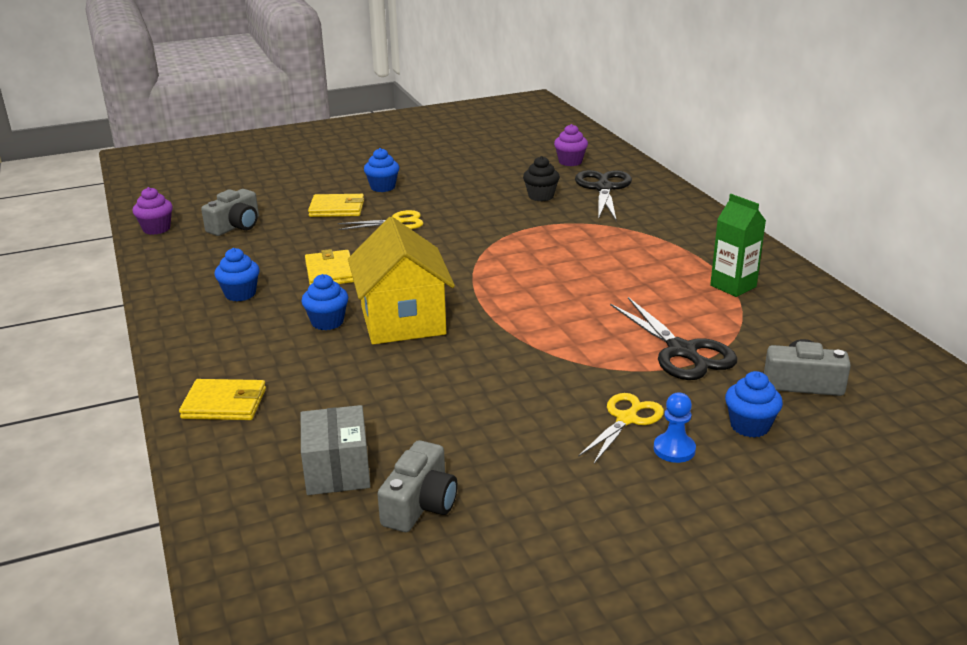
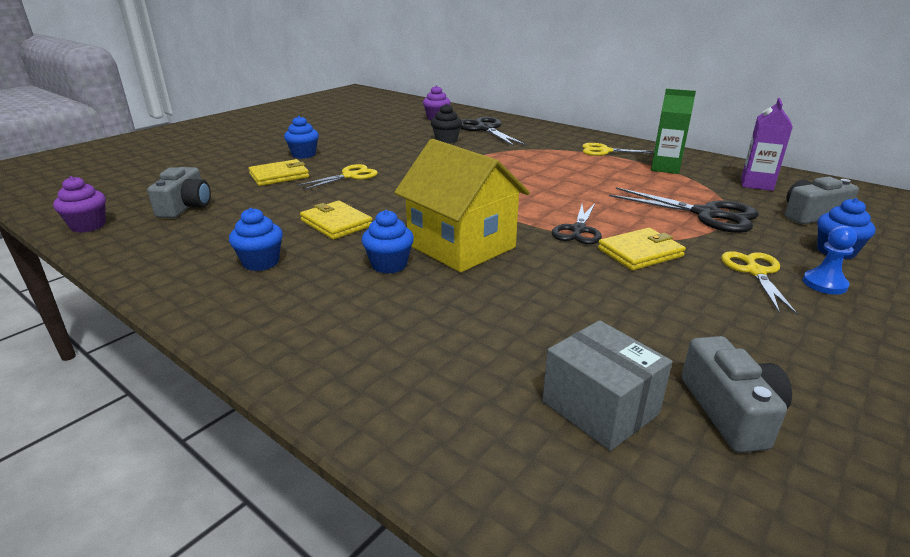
camera: 30 degrees left, 0 degrees up
(224, 404) = (376, 378): yellow wallet -> yellow wallet (640, 252)
(525, 333) = (578, 230): none -> black scissors
(698, 248) = (605, 151): none -> yellow scissors
(809, 332) = (756, 184): none -> purple carton

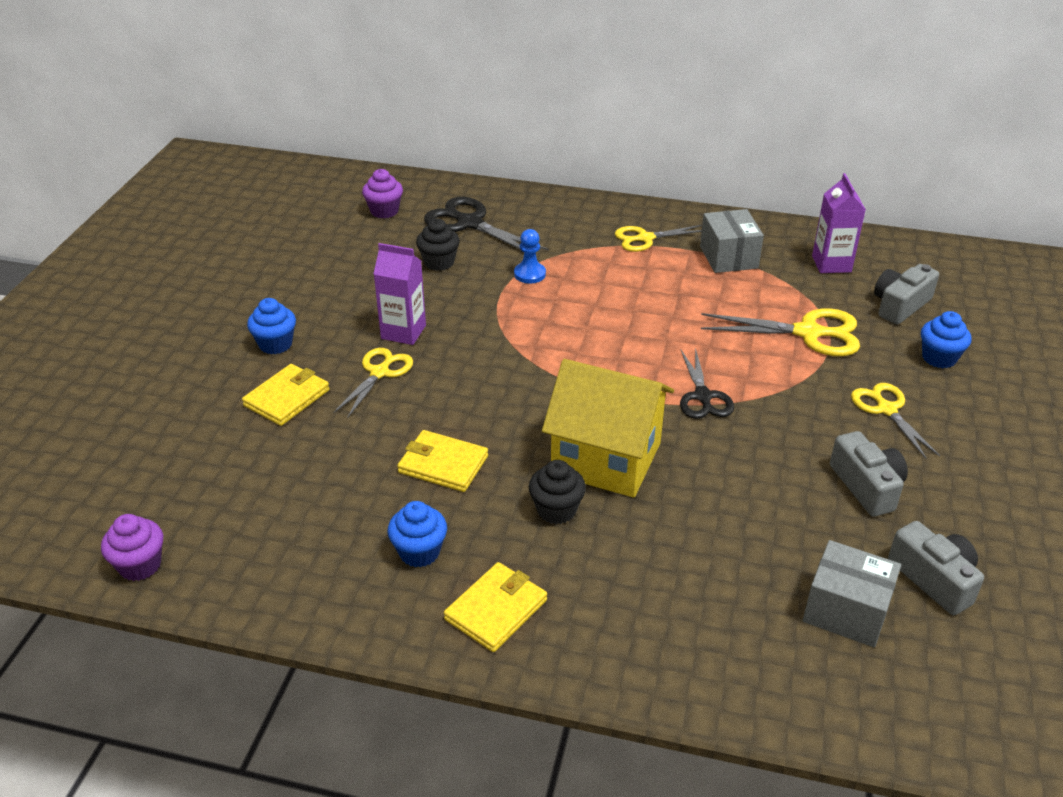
camera: 25 degrees left, 10 degrees up
(185, 206) = (227, 492): grey camera -> grey camera (867, 486)
(387, 163) = (403, 332): none -> purple carton
(389, 265) = (556, 510): blue cupcake -> black cupcake
(640, 252) = (778, 413): yellow wallet -> yellow wallet (496, 610)
(665, 168) = (728, 257): green carton -> grey box
(706, 214) = (808, 333): black scissors -> yellow scissors
(824, 284) = (945, 408): blue pawn -> blue pawn (529, 274)

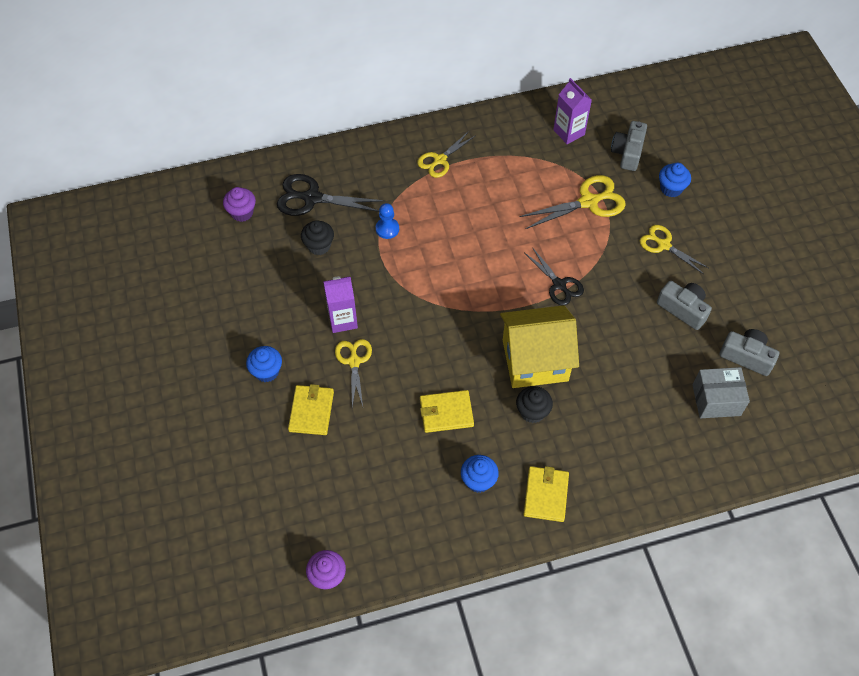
camera: 30 degrees left, 20 degrees up
(728, 257) = (503, 154): grey box -> none

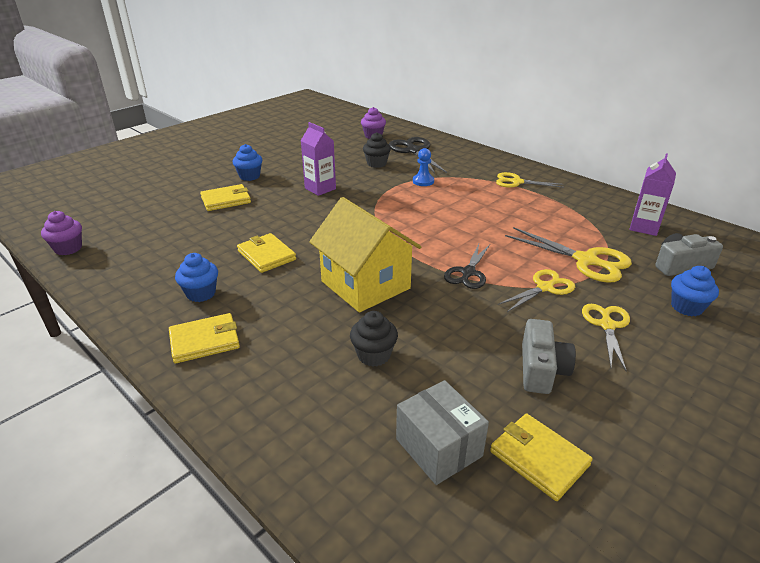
camera: 60 degrees right, 25 degrees down
(354, 361) = (285, 203): yellow scissors -> yellow scissors (544, 287)
(532, 412) = (303, 301): black cupcake -> black cupcake (374, 355)
(746, 356) = (539, 458): grey camera -> yellow wallet

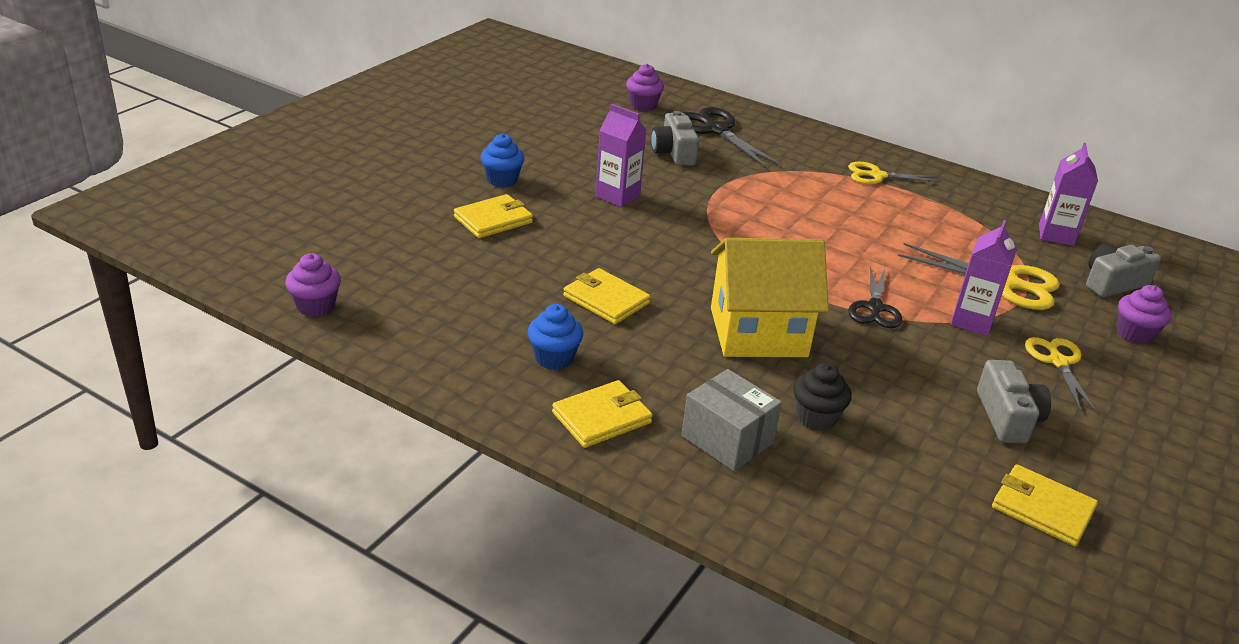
camera: 15 degrees left, 0 degrees up
(365, 285) = (758, 332): yellow house -> yellow house turned 45 degrees counterclockwise
(376, 164) = (674, 153): black cupcake -> grey camera
(423, 181) = (753, 179): blue pawn -> none
(439, 447) = (938, 509): grey box -> grey box (727, 439)
(544, 287) = (972, 321): yellow scissors -> purple carton
(686, 307) = (1134, 334): blue cupcake -> purple cupcake

